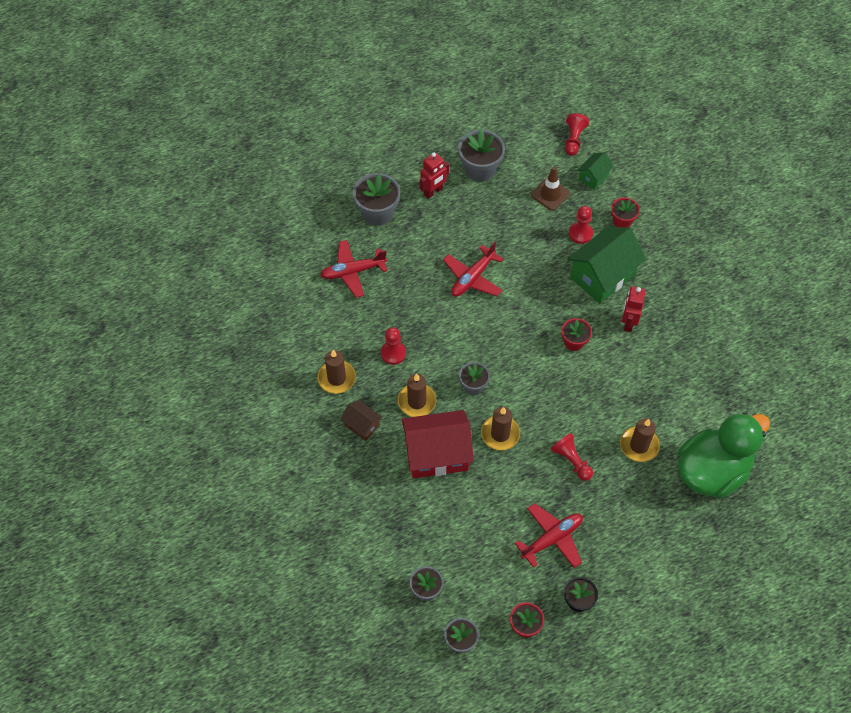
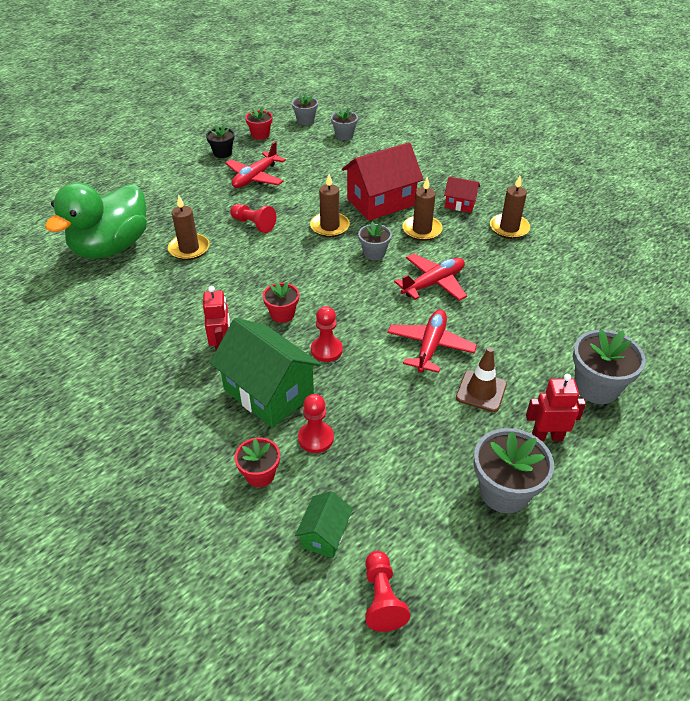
camera: 160 degrees right, 15 degrees down
(353, 272) = (569, 316): red plane -> red plane (433, 283)
(362, 425) = (460, 204): brown house -> red house
(393, 353) = (470, 258): red pawn -> red pawn (326, 350)
(433, 191) = (547, 436): red robot -> red robot turned 60 degrees clockwise
(550, 194) = (381, 484): brown traffic cone -> brown traffic cone (481, 391)
(602, 276) = (268, 392): green house -> green house turned 75 degrees counterclockwise

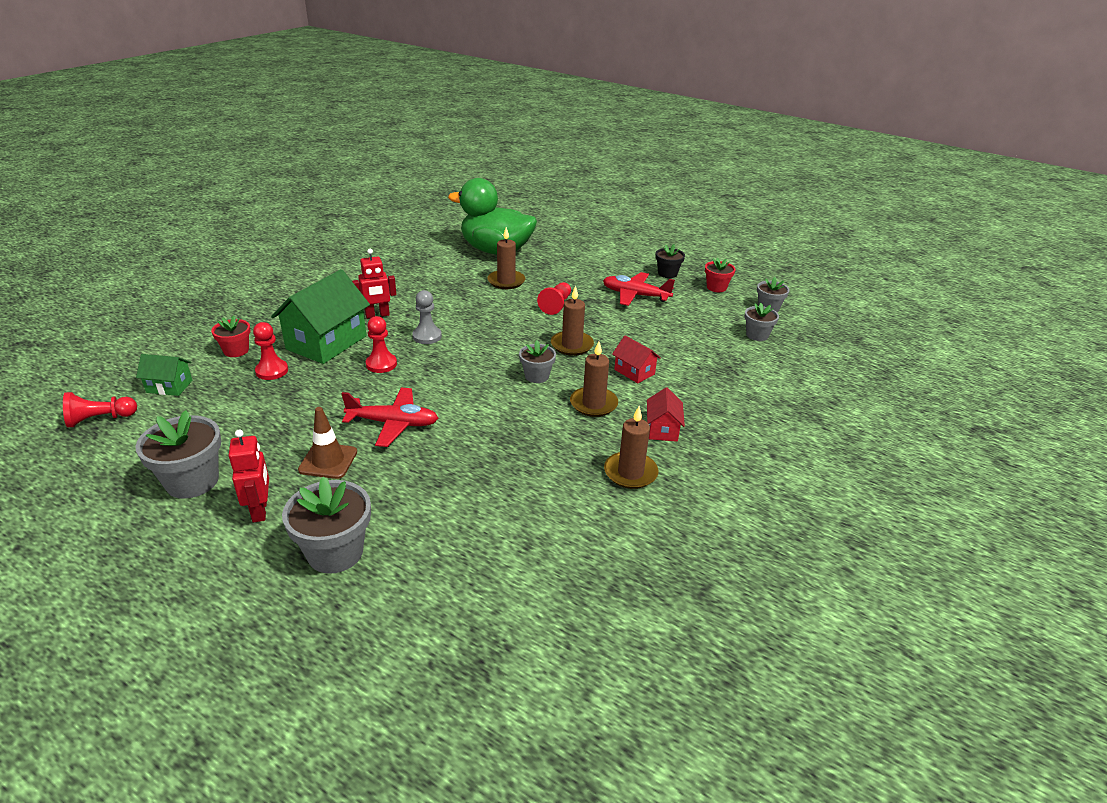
camera: 75 degrees right, 10 degrees down
(282, 314) = (427, 336): red flower pot -> grey pawn
(381, 202) = (634, 372): red house -> red house, size x0.50
(433, 283) = (497, 419): red plane -> none

